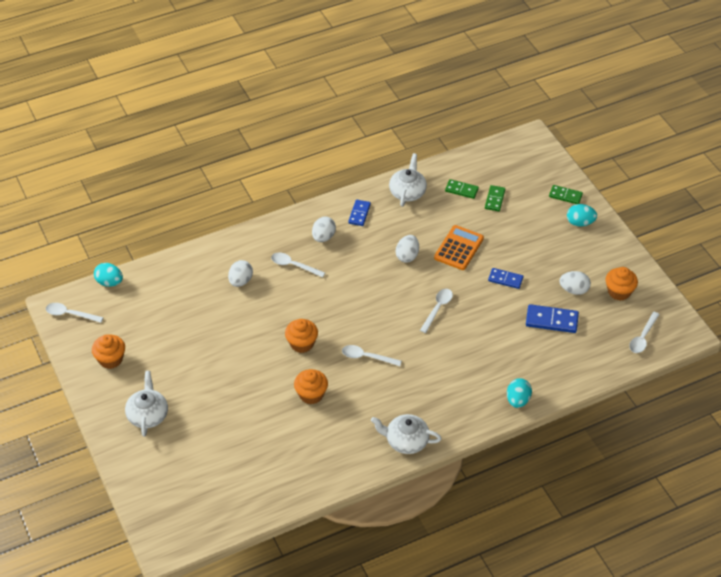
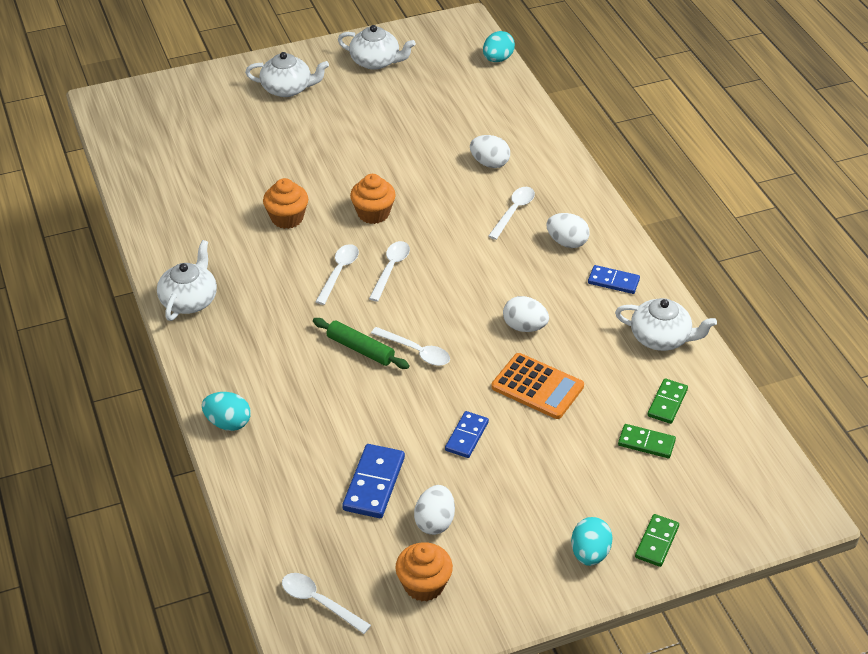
camera: 95 degrees right, 5 degrees down
(70, 314) = (450, 32): white spoon -> white spoon (391, 269)
(110, 359) = (376, 61): orange cupcake -> white teapot
(440, 338) = (360, 349): none -> green rolling pin

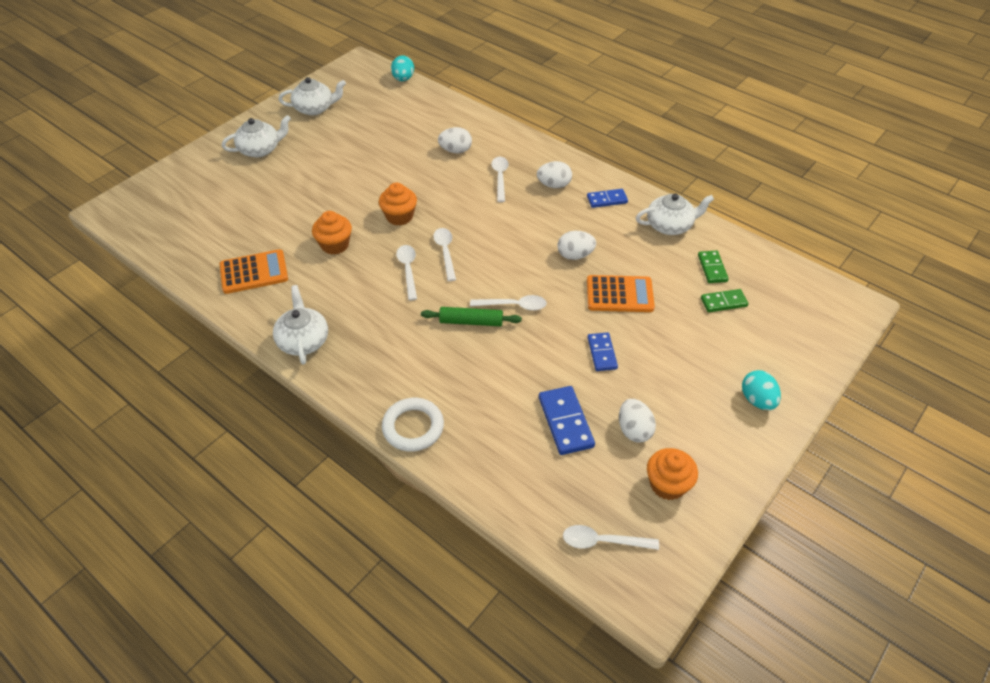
camera: 30 degrees left, 5 degrees up
(191, 215) = (254, 272): none -> orange calculator
(228, 423) = (413, 427): turquoise egg -> white ring
(656, 542) = (791, 370): green domino -> none

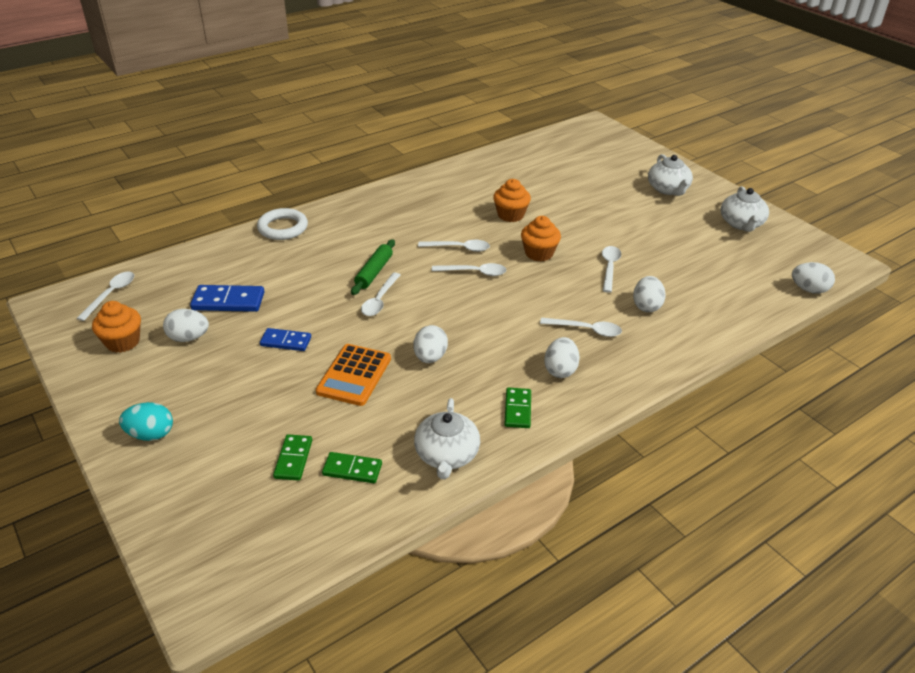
camera: 105 degrees right, 10 degrees down
(254, 272) = (492, 176): orange calculator -> none
(303, 340) = (402, 191): white teapot -> none
(403, 79) = (808, 290): turquoise egg -> white egg
(408, 173) = (609, 268): none -> white spoon
(607, 200) = (517, 409): blue domino -> green domino

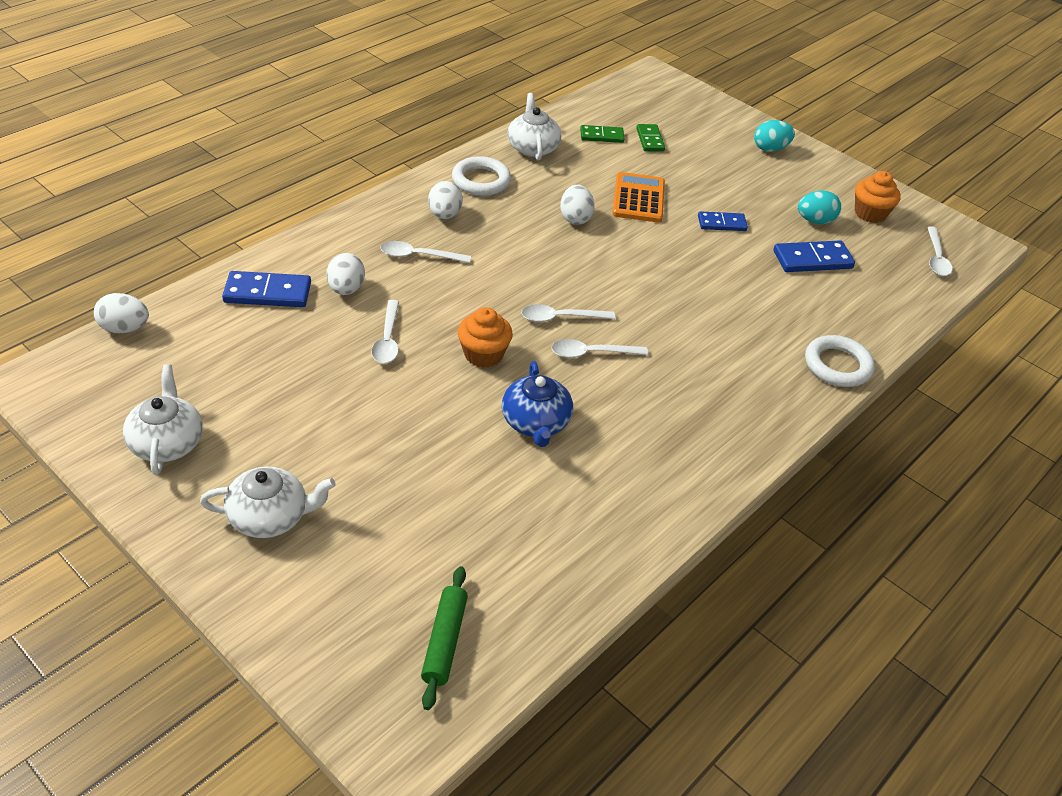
camera: 165 degrees right, 5 degrees up
(189, 338) = (815, 221): white egg -> turquoise egg
(374, 272) = (680, 308): green rolling pin -> green rolling pin (444, 641)
(380, 300) = (655, 273): white spoon -> none
(510, 215) = (536, 423): orange cupcake -> blue teapot
(517, 409) = (481, 180): green domino -> white ring
(668, 189) = (270, 517): white teapot -> white teapot turned 105 degrees clockwise
(710, 308) = (267, 293): none -> blue domino

